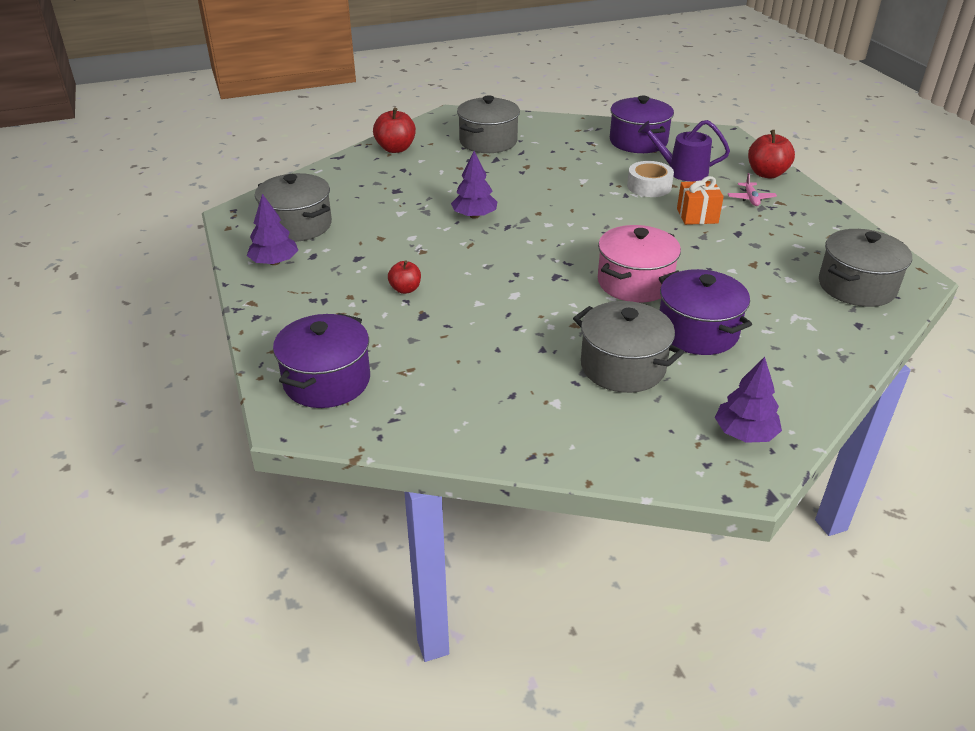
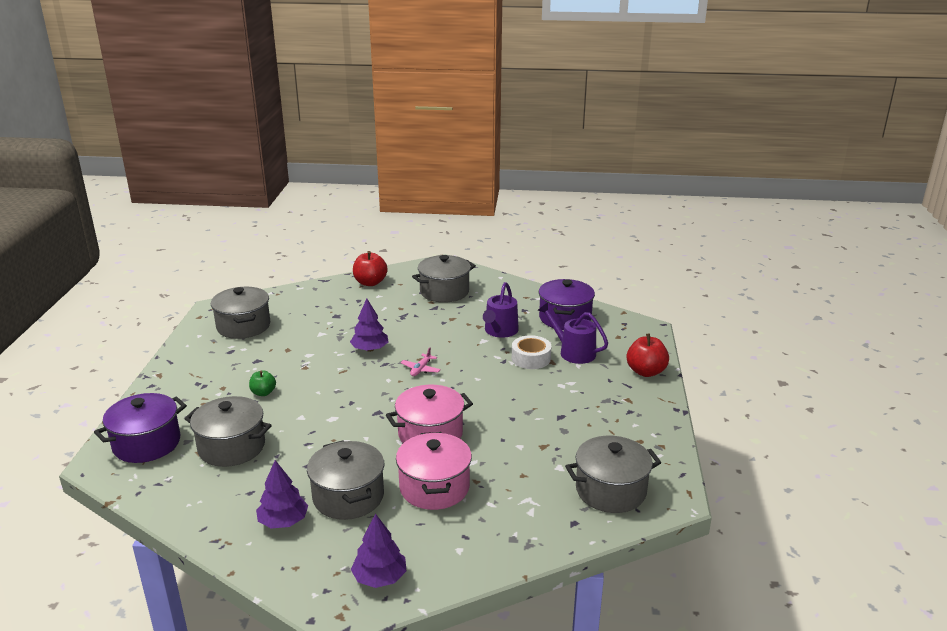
camera: 25 degrees right, 10 degrees down
(274, 262) = (202, 349): purple tree -> purple tree (283, 521)
(405, 289) = (263, 393): red apple -> green apple
(436, 355) = (232, 447): none -> grey pot
(589, 167) = (500, 331): none -> purple watering can
(697, 216) = (542, 393): orange gift -> none
(697, 332) = (434, 487): purple pot -> pink pot
(750, 199) = (606, 390): pink plane -> pink plane (421, 369)

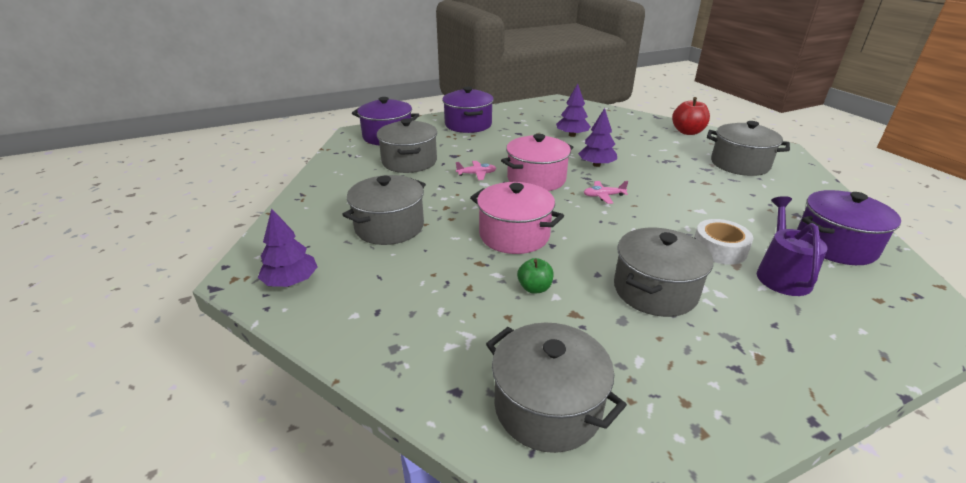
camera: 60 degrees right, 5 degrees up
(194, 381) = (468, 125): none -> purple pot
(243, 326) = (552, 115): grey pot -> grey pot (655, 290)
(263, 393) = (484, 148): green apple -> green apple (534, 288)
(283, 521) = (339, 211): purple tree -> purple tree (572, 135)
(309, 416) = (476, 174): none -> pink plane
(434, 487) = (437, 266): pink pot -> pink pot (536, 179)
(500, 331) = (733, 214): purple watering can -> none
(646, 372) = (848, 354): red apple -> none

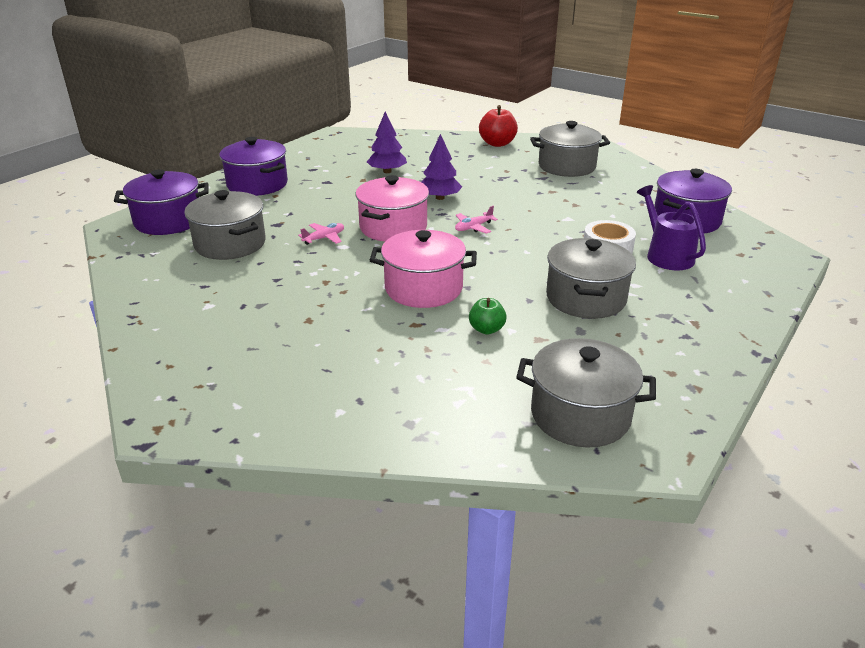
camera: 30 degrees left, 0 degrees up
(291, 281) = (232, 407): purple tree -> none
(389, 227) = (284, 319): grey pot -> none

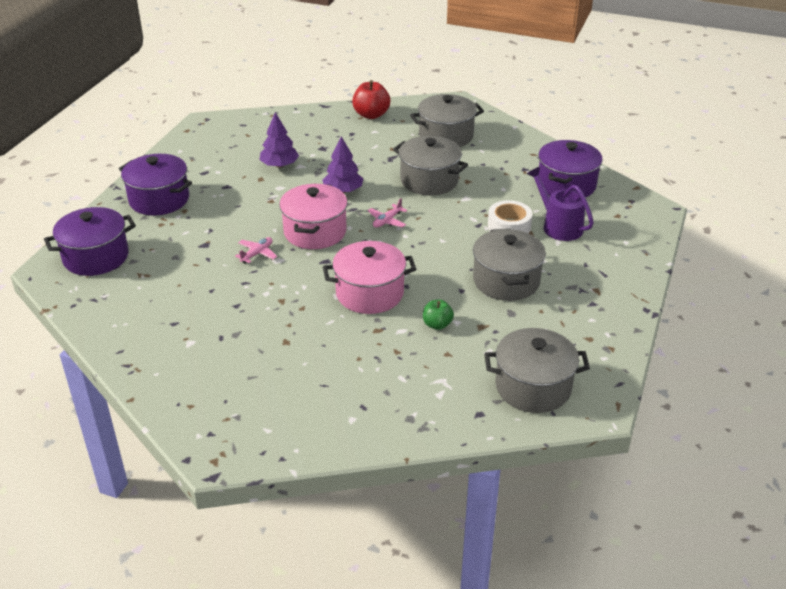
camera: 15 degrees left, 5 degrees up
(230, 244) = (172, 274): grey pot -> grey pot (429, 180)

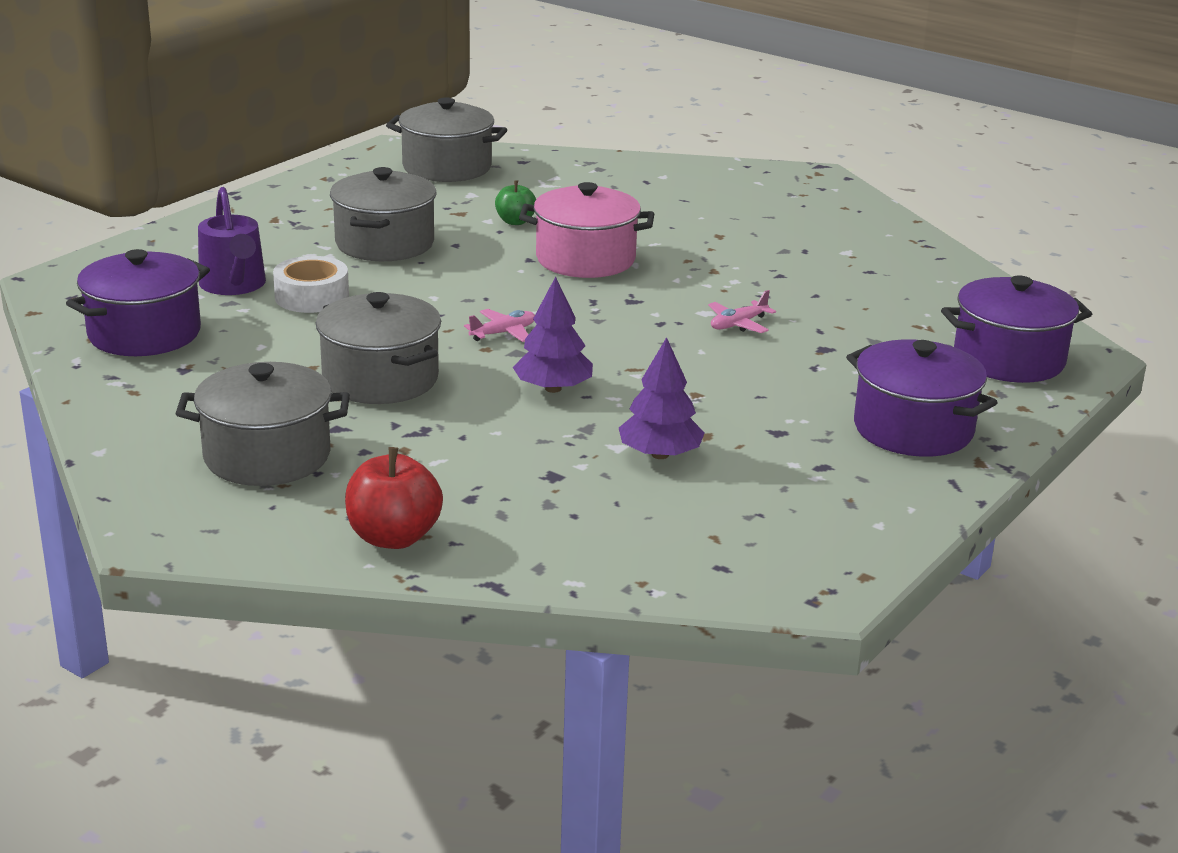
camera: 165 degrees left, 10 degrees down
(315, 232) = (633, 337): pink pot -> none

